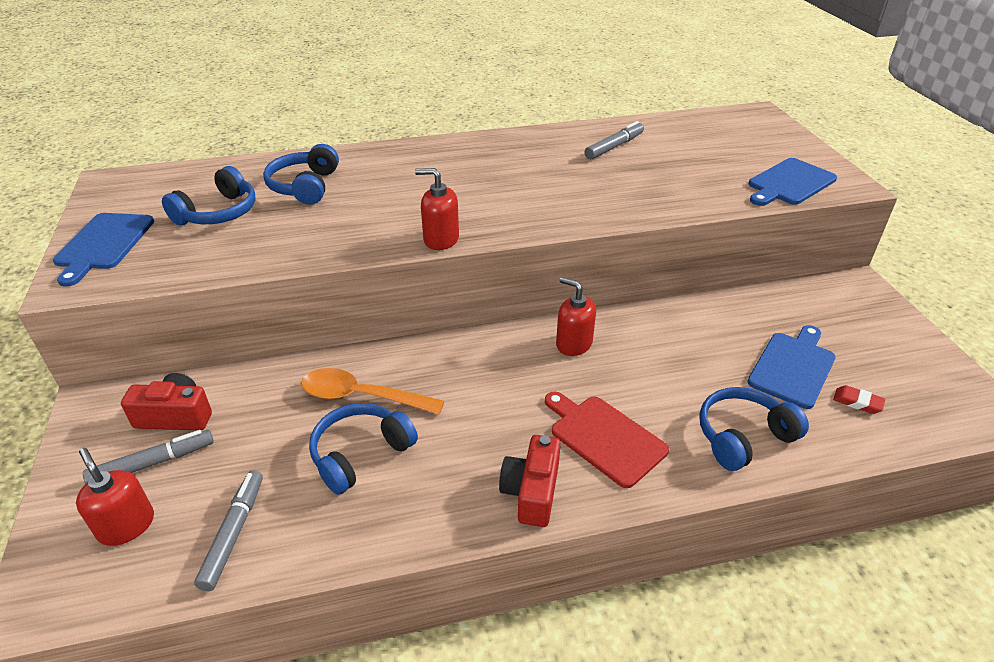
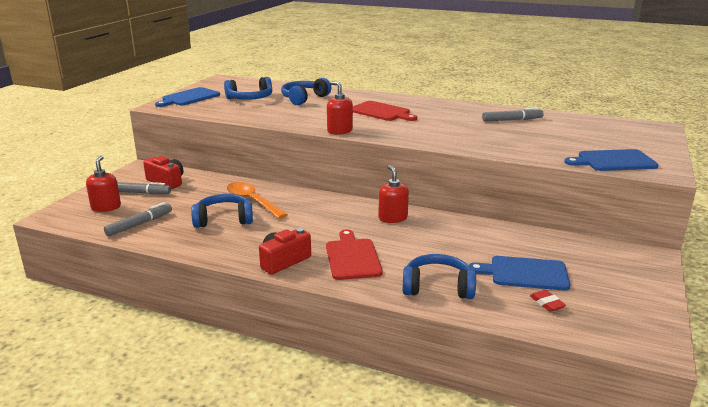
camera: 35 degrees right, 15 degrees down
(448, 181) = (381, 112): none -> red cutting board
(793, 367) = (525, 273): blue cutting board -> blue cutting board turned 150 degrees counterclockwise

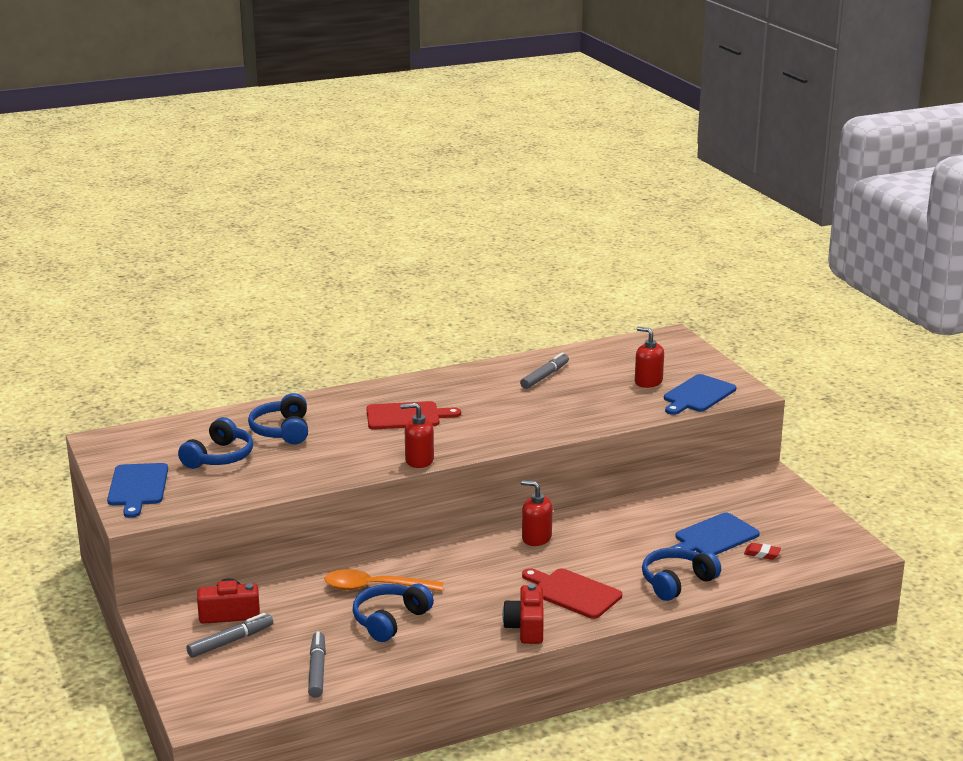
camera: 45 degrees left, 0 degrees up
(106, 207) = (234, 675): red soap dispenser -> red soap dispenser (648, 382)

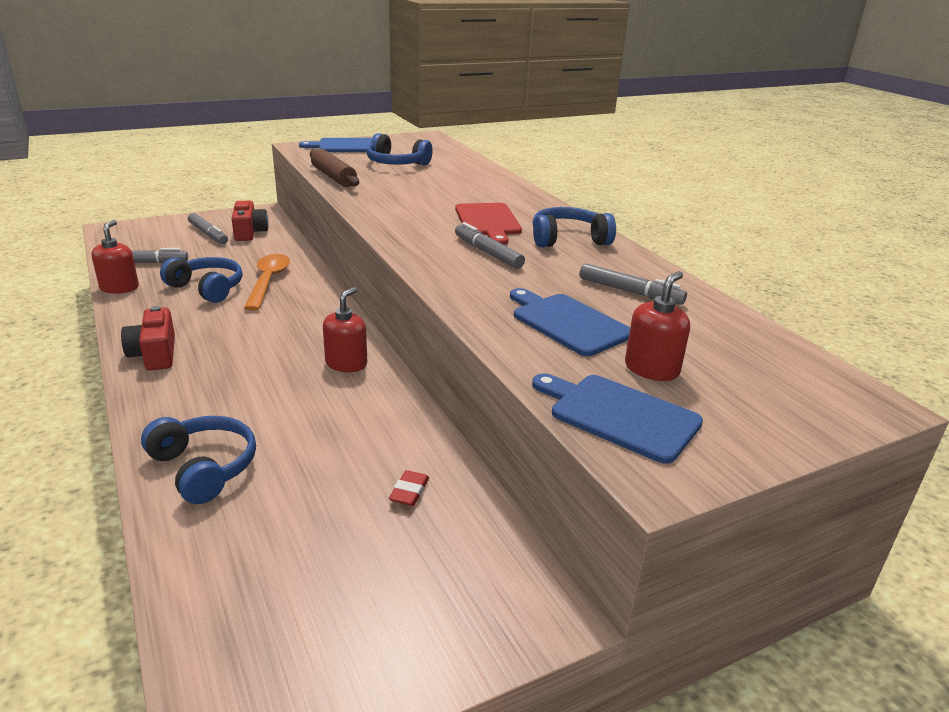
camera: 85 degrees right, 5 degrees up
(267, 489) = (333, 177): none -> brown rolling pin
(282, 431) = (448, 179): blue headphones -> blue headphones (568, 239)
(419, 460) = (382, 226): red soap dispenser -> red soap dispenser (119, 288)
(478, 419) = (488, 253): none -> grey marker
(526, 627) = (155, 354): red camera -> red camera turned 105 degrees counterclockwise
(573, 593) = (212, 385): red cutting board -> none
(714, 537) = (324, 516): blue cutting board -> blue cutting board (568, 322)
(762, 554) = (257, 571): red eraser -> red eraser (409, 492)

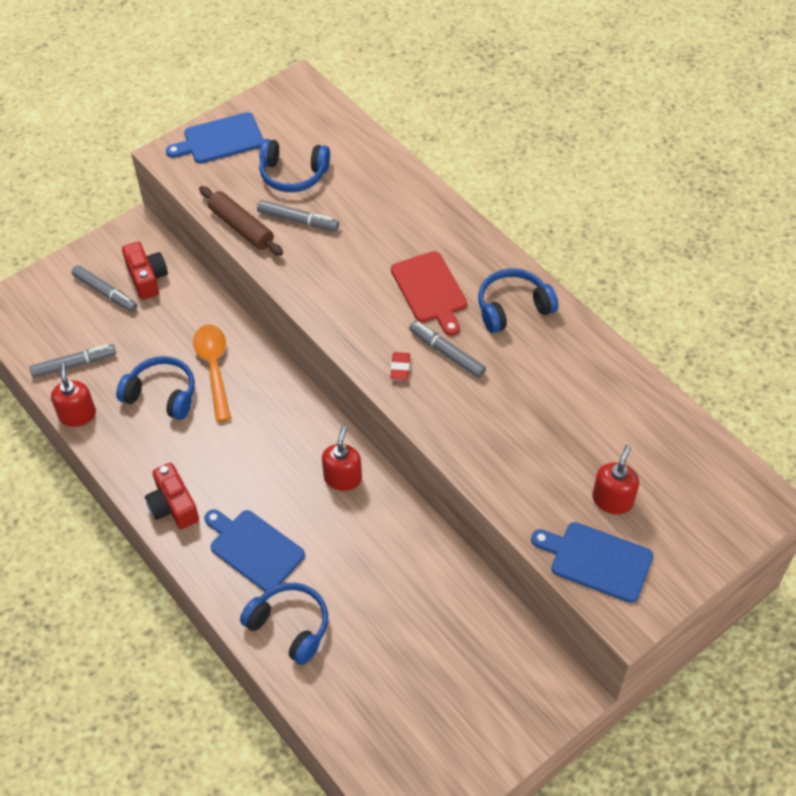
camera: 10 degrees left, 25 degrees up
(409, 492) = (447, 613): red eraser -> red eraser (400, 368)
(568, 322) = (540, 452): blue cutting board -> blue cutting board (254, 548)
(630, 292) = (582, 391): grey marker -> grey marker (298, 220)

